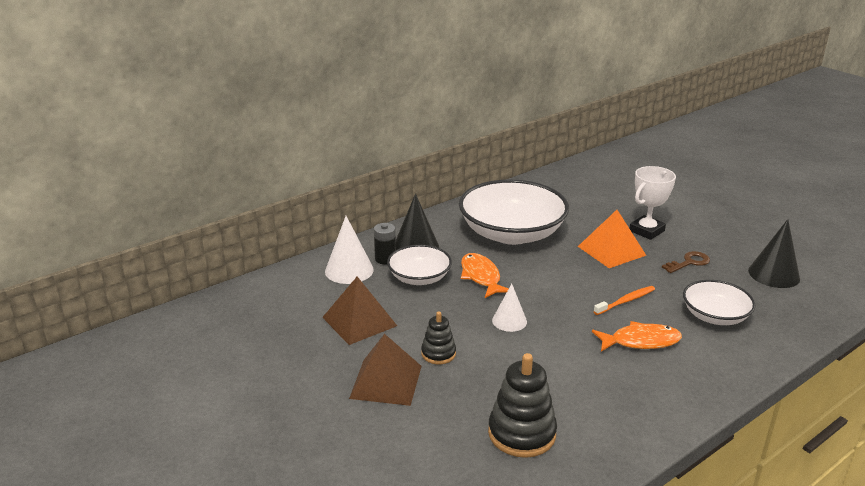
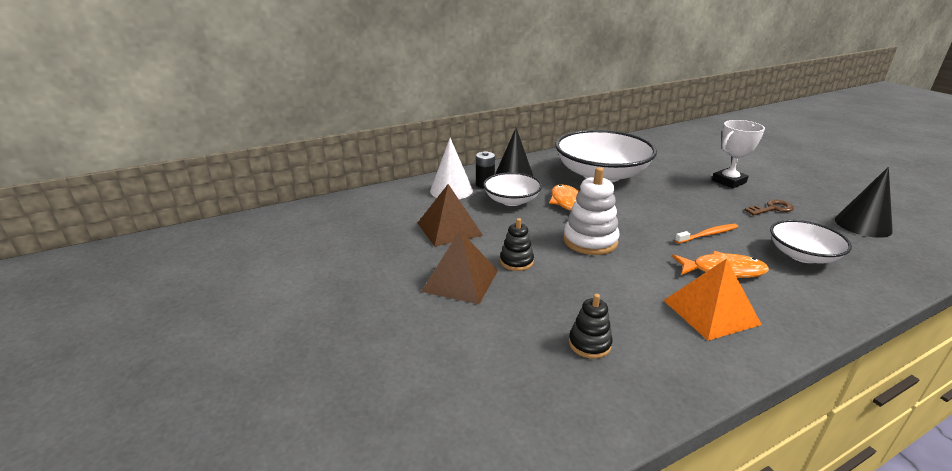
camera: 10 degrees right, 0 degrees up
(509, 321) = (590, 241): white cone -> white stacking toy
(521, 433) = (589, 344): black stacking toy -> black stacking toy, size x0.58
(611, 250) = (694, 194): orange pyramid -> orange pyramid (710, 312)

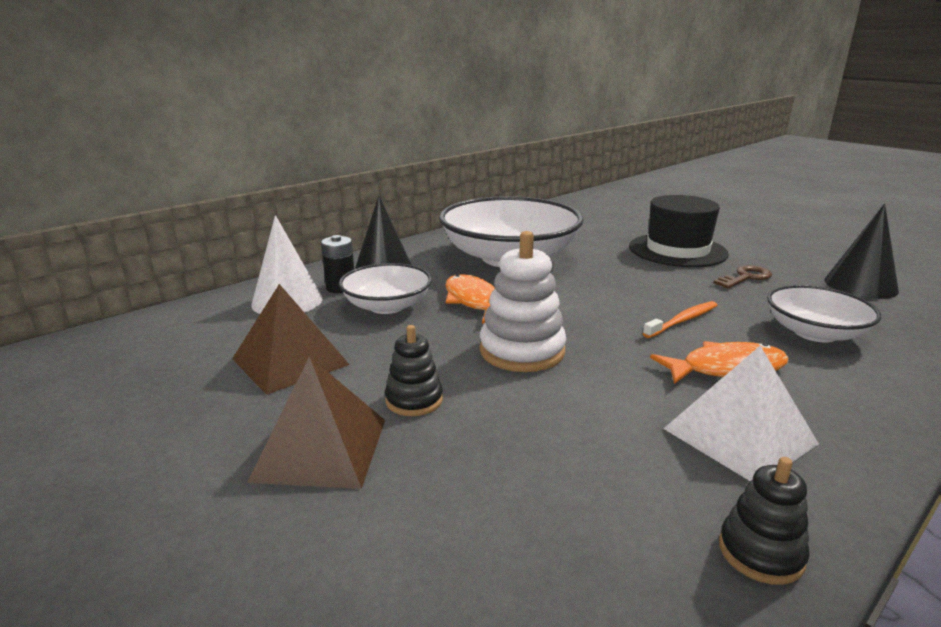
camera: 15 degrees left, 5 degrees down
(589, 344) = (576, 530): black stacking toy -> black stacking toy (760, 553)
(710, 312) = (739, 436): orange pyramid -> white pyramid
(729, 181) = (677, 250): white trophy -> black hat

